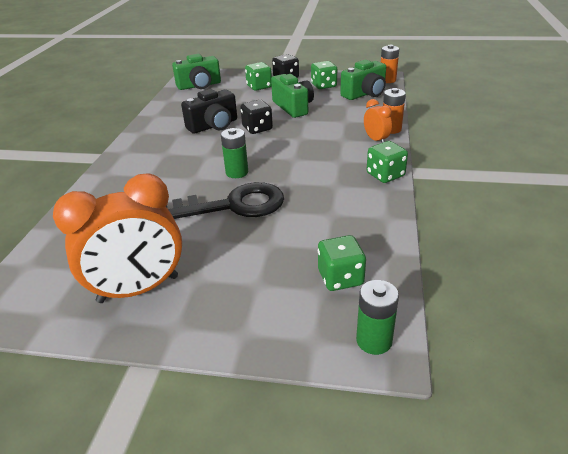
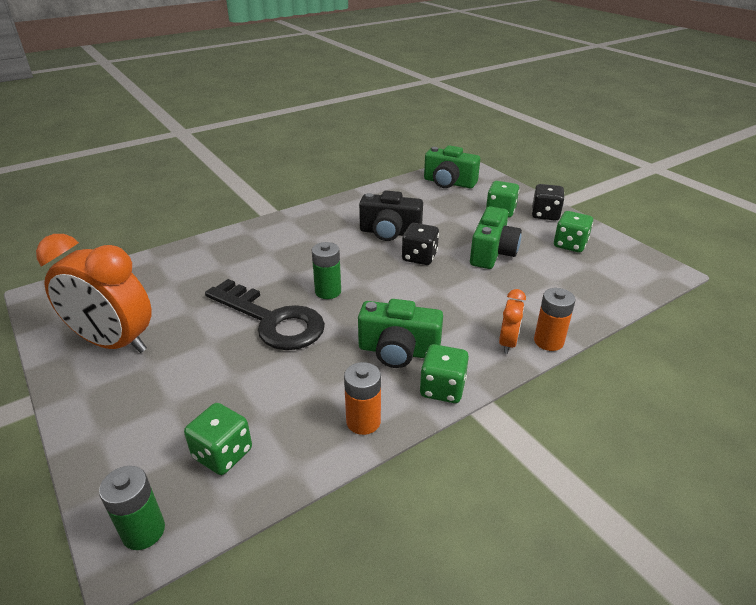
camera: 45 degrees right, 0 degrees up
(365, 94) = (600, 280): green camera -> green camera (398, 351)
(387, 80) = (662, 278): orange battery -> orange battery (363, 421)

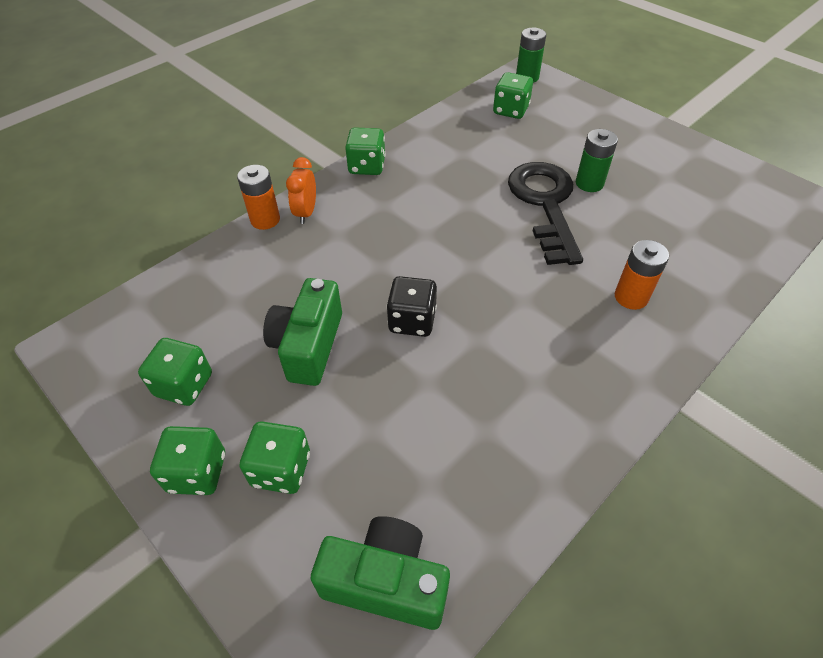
camera: 170 degrees right, 15 degrees up
(114, 343) = (669, 165): orange clock -> none
(272, 320) = (545, 204): black key -> black key turned 60 degrees clockwise
(328, 291) = (507, 247): green battery -> green battery (589, 183)
(363, 421) = (424, 138): orange battery -> orange battery (631, 297)
(389, 232) = (468, 370): black camera -> none
(398, 351) = (410, 191): green camera -> none
(545, 215) = (197, 472): black dice -> green dice

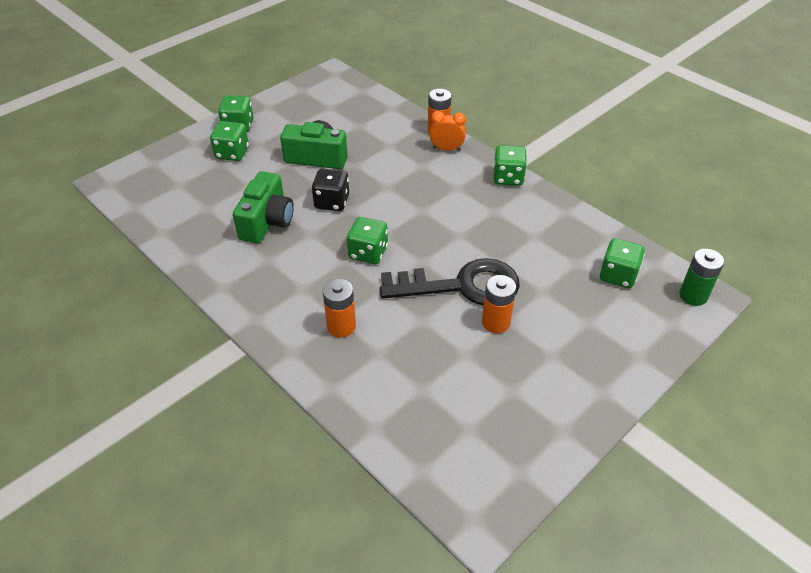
camera: 90 degrees right, 5 degrees down
(184, 385) = (296, 115): green dice -> green dice (368, 253)
(386, 582) = (158, 191): green camera -> green camera (267, 222)
(589, 183) = (496, 322): green battery -> orange battery

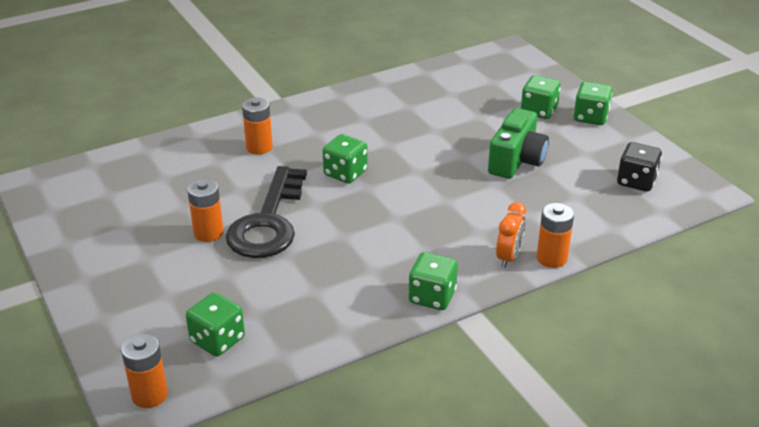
camera: 105 degrees right, 10 degrees down
(267, 222) = (418, 122): green camera -> none
(332, 202) = (434, 161): black dice -> black dice (636, 181)
(693, 295) = (149, 395): green battery -> orange battery

